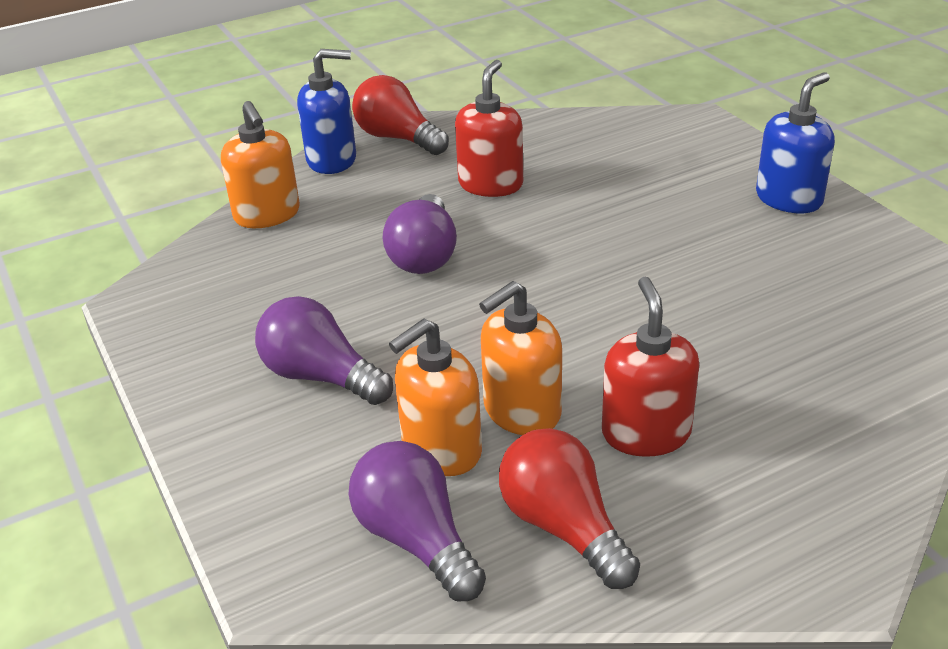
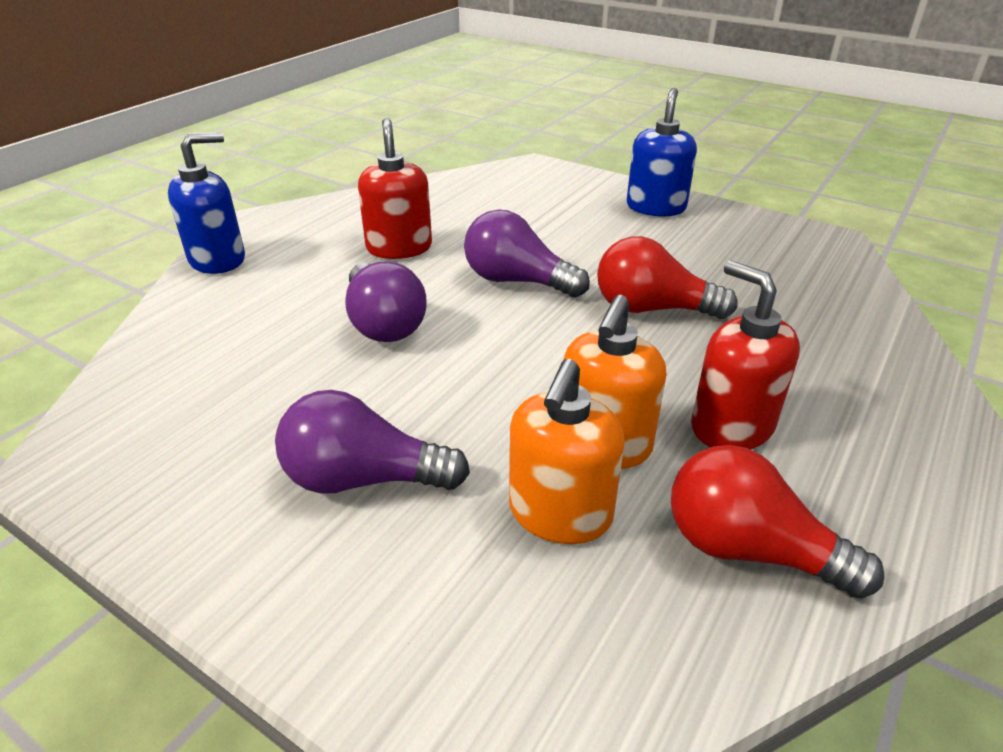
camera: 30 degrees left, 0 degrees up
(267, 215) = (178, 326): orange soap dispenser -> none
(397, 138) = (275, 227): red light bulb -> red light bulb (652, 309)
(416, 539) = (619, 629): purple light bulb -> purple light bulb (517, 281)

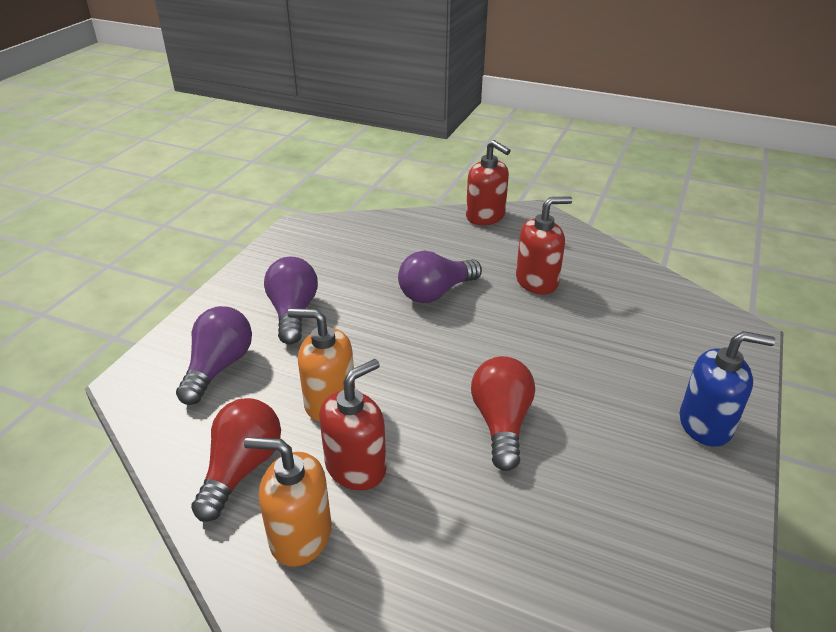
camera: 80 degrees right, 0 degrees up
(218, 260) = (485, 216): blue soap dispenser -> red soap dispenser
(517, 281) = (514, 344): purple light bulb -> purple light bulb (219, 367)
(560, 513) = (270, 386): orange soap dispenser -> orange soap dispenser (300, 535)

